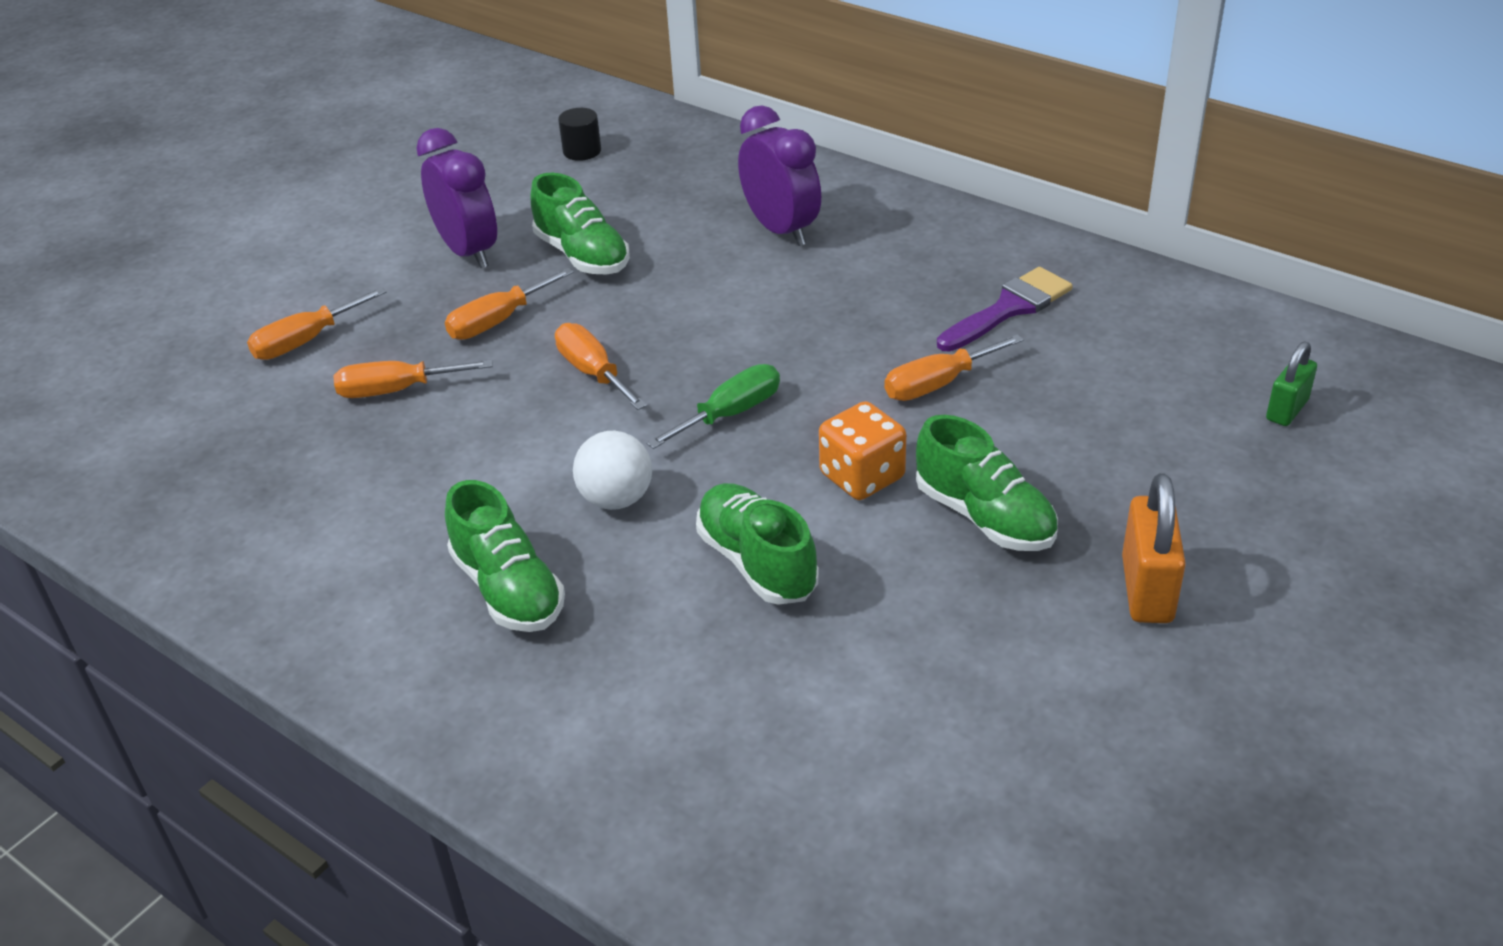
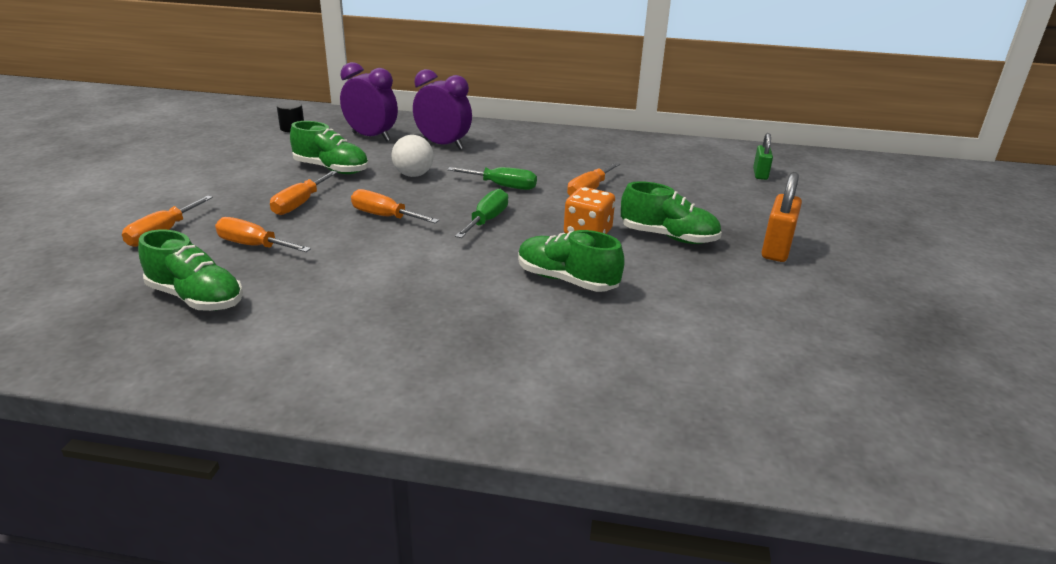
camera: 30 degrees left, 10 degrees down
(397, 390) = (253, 246): orange screwdriver -> orange screwdriver turned 60 degrees clockwise
(468, 252) = (252, 177): purple clock -> purple clock (371, 137)
(508, 589) = (420, 326): green shoe -> green shoe (196, 298)
(616, 499) = (453, 269): white ball -> white ball (413, 175)
(806, 345) = (502, 186): none -> green screwdriver
(1009, 309) = (594, 158): purple brush -> none
(1147, 590) = (776, 249): orange padlock -> orange padlock turned 45 degrees clockwise

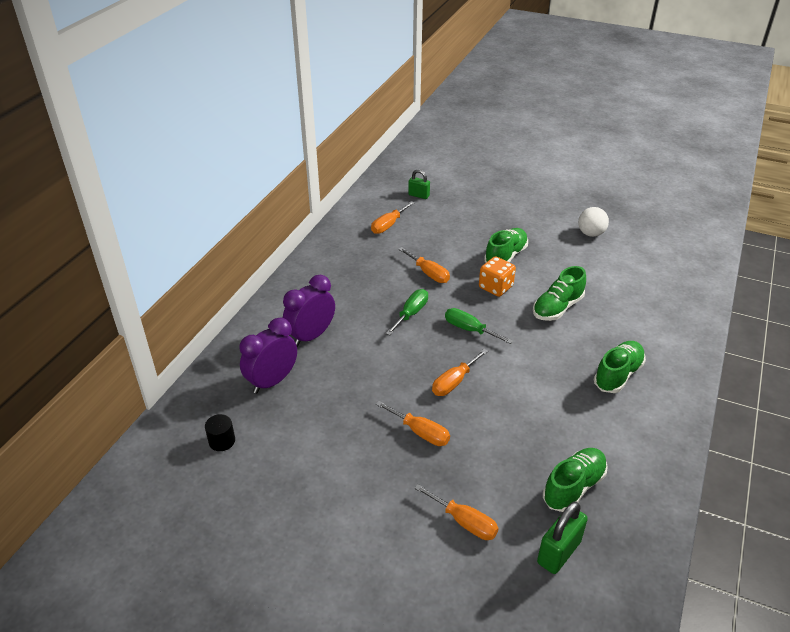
camera: 75 degrees left, 10 degrees up
(95, 289) = (558, 552): none -> green padlock
(253, 246) = (495, 459): orange screwdriver -> orange screwdriver (388, 225)
(331, 169) = (347, 411): green shoe -> green shoe (618, 375)
(413, 175) = (375, 360): white ball -> white ball (591, 234)
(776, 249) = (526, 222): orange padlock -> none

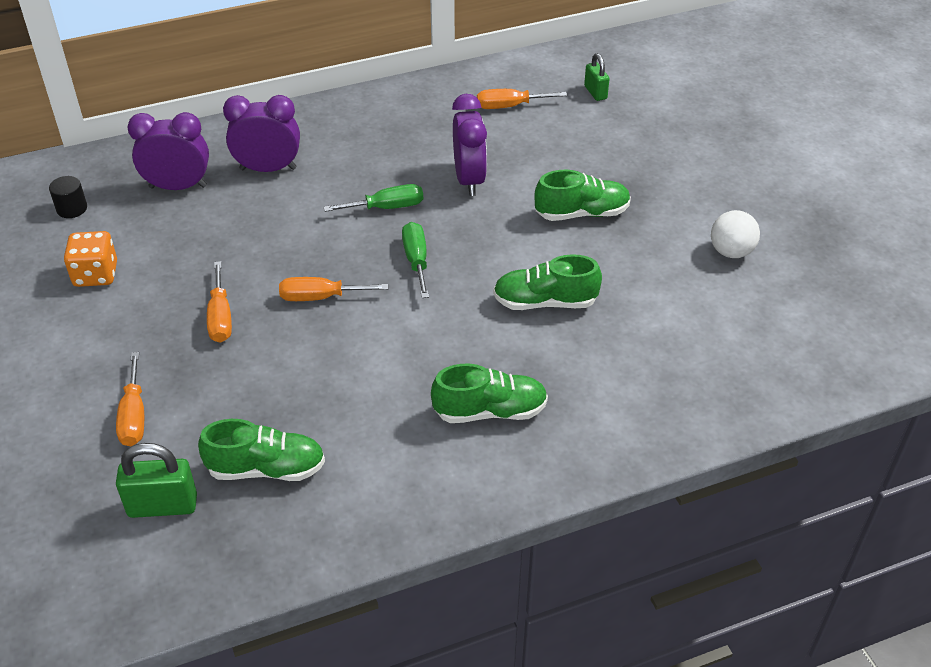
camera: 45 degrees right, 5 degrees up
(428, 273) = (469, 180): orange screwdriver -> purple clock
(495, 287) = (514, 238): orange dice -> orange dice (96, 274)

